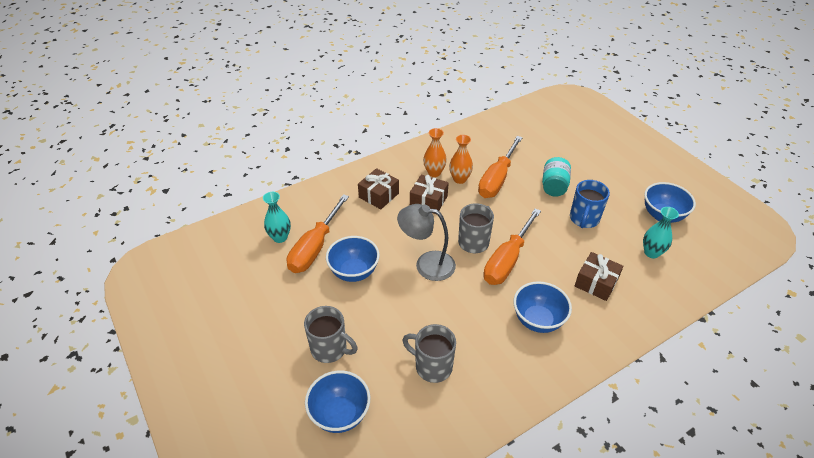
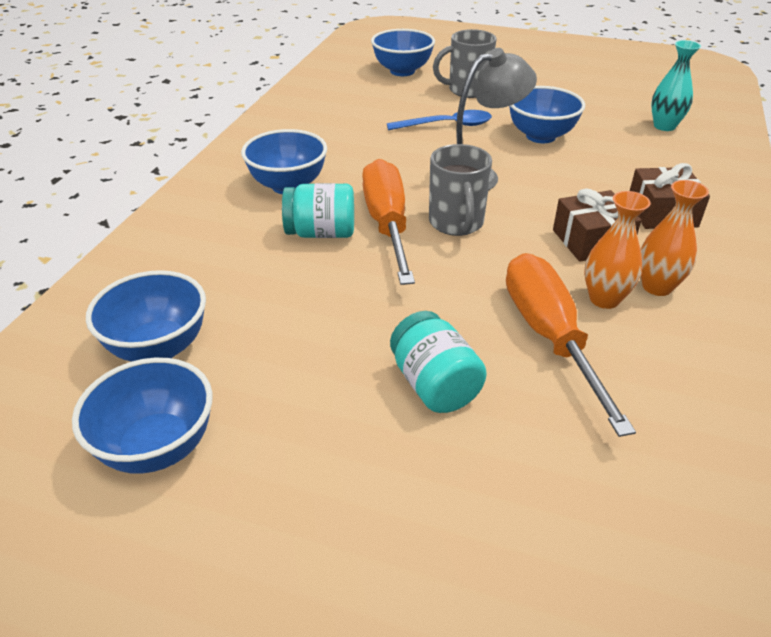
camera: 140 degrees right, 5 degrees down
(314, 248) = (615, 134): orange screwdriver -> none
(392, 317) = (447, 125): none -> blue spoon
(432, 366) = (363, 115): grey mug -> none
(544, 273) = (321, 233): none -> turquoise jar
(584, 219) = (322, 345): blue mug -> none
(596, 283) = (236, 256): brown gift -> none
(651, 253) = (159, 347): turquoise vase -> blue bowl

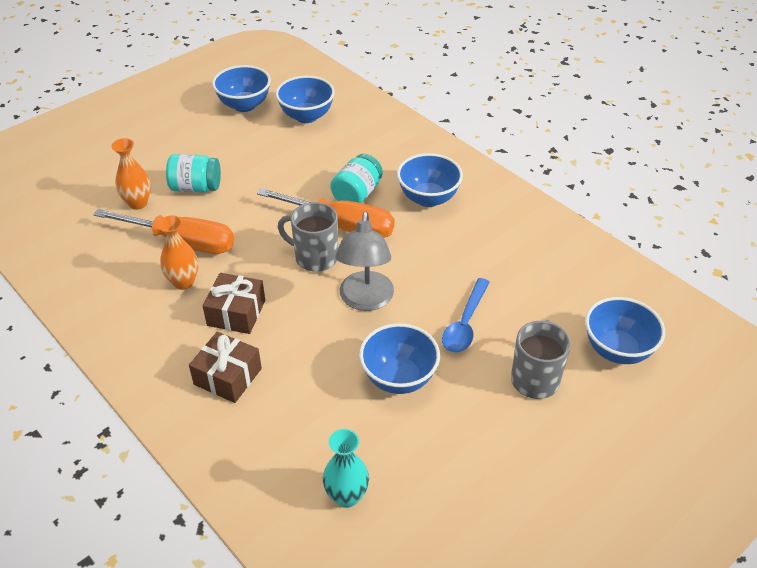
camera: 120 degrees right, 5 degrees up
(657, 287) = (168, 313): orange vase -> orange vase (138, 203)

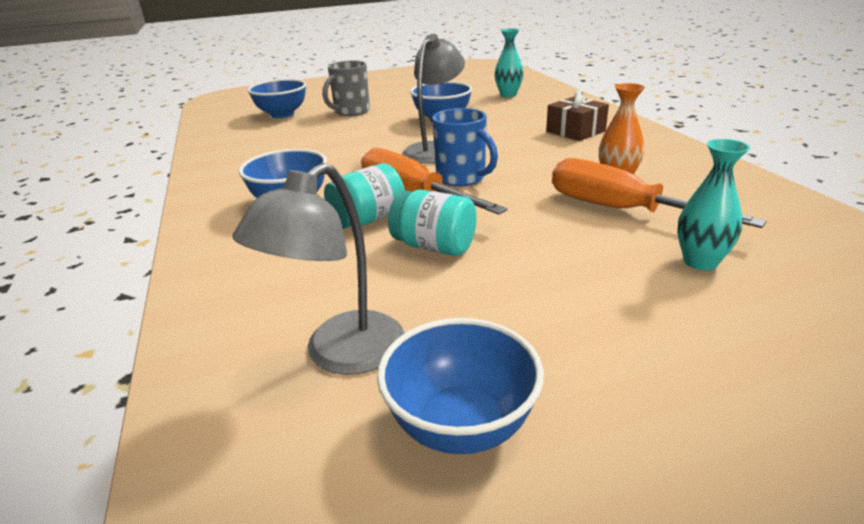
camera: 155 degrees left, 15 degrees down
(138, 203) = (700, 262): orange vase -> turquoise vase
(196, 187) = (600, 267): turquoise jar -> turquoise jar (434, 246)
(236, 313) = (561, 156): brown gift -> none
(306, 116) = (340, 355): blue bowl -> grey lamp
(315, 257) = (462, 178): grey mug -> blue mug
(465, 324) = (367, 132): blue spoon -> none

